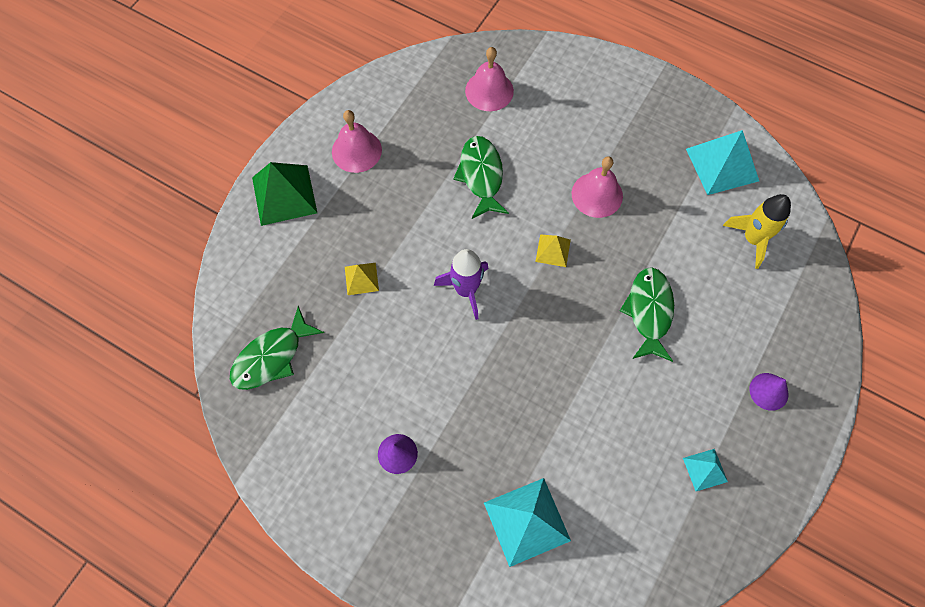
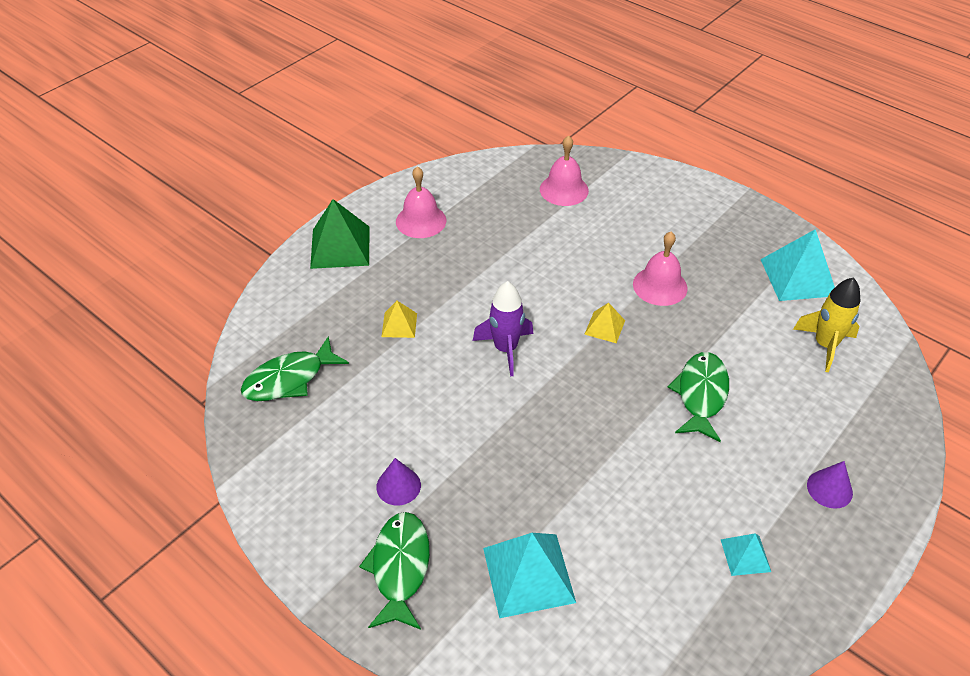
camera: 10 degrees right, 20 degrees down
(481, 176) = (541, 256): green fish -> green fish (399, 568)

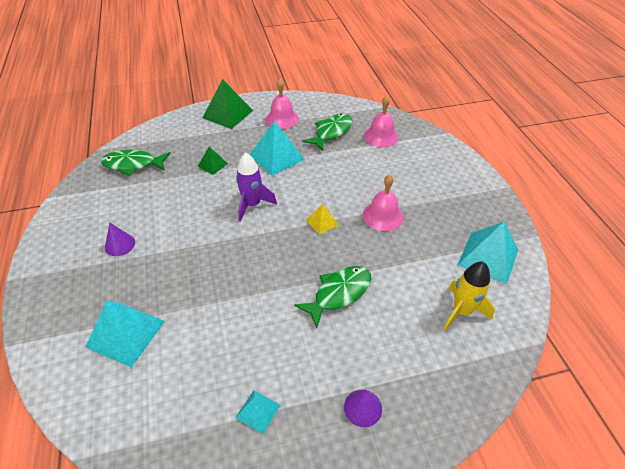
camera: 35 degrees right, 0 degrees up
(399, 325) = (212, 165): yellow pyramid -> green pyramid
(399, 568) = (72, 286): green fish -> green fish (331, 132)
(469, 275) = (277, 157): none -> turquoise pyramid

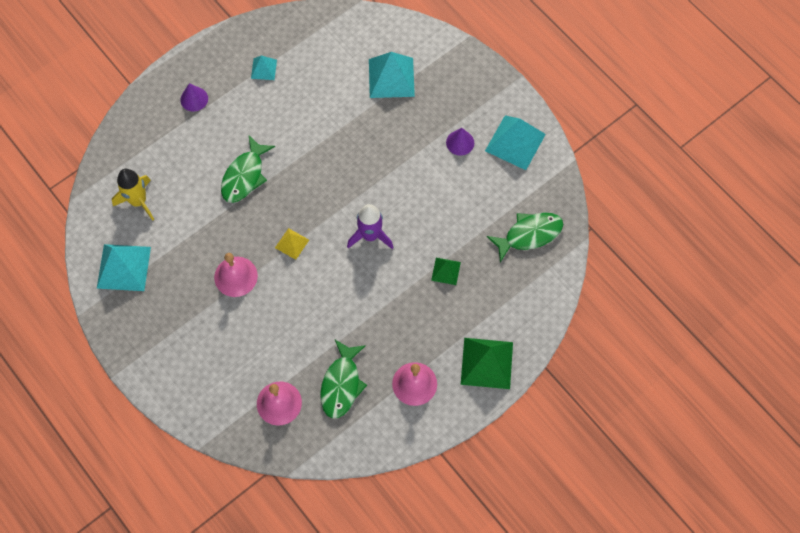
camera: 155 degrees right, 20 degrees up
(277, 157) = (383, 313): turquoise pyramid -> turquoise pyramid (515, 142)

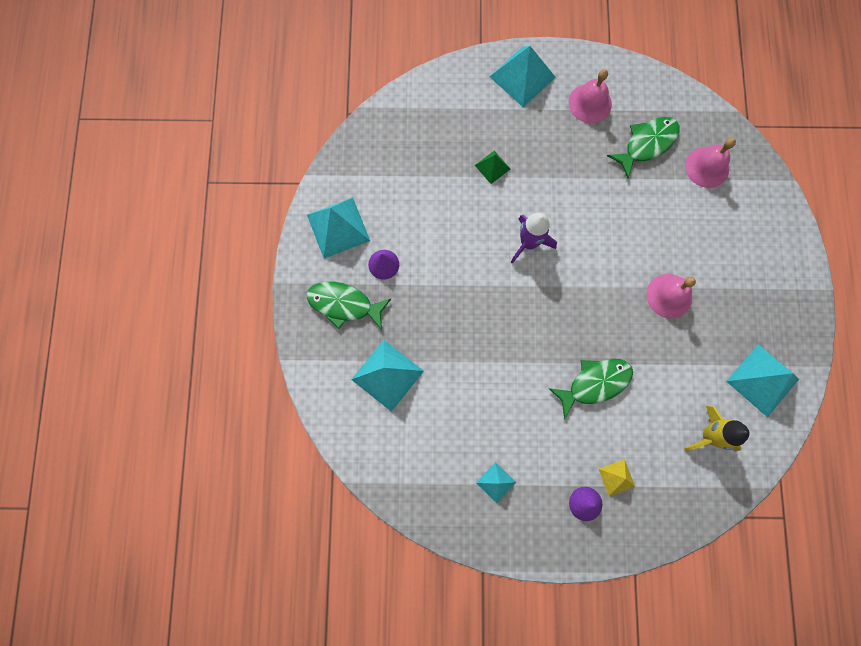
camera: 140 degrees left, 10 degrees up
(292, 243) = (600, 287): yellow pyramid -> yellow pyramid (616, 477)
(487, 363) = (522, 77): green pyramid -> turquoise pyramid
(529, 234) = (400, 144): green fish -> green fish (344, 304)

